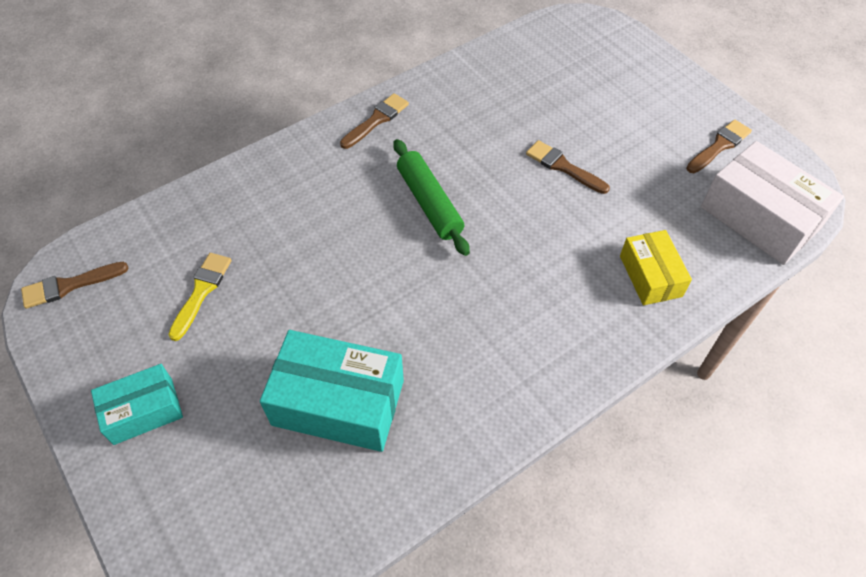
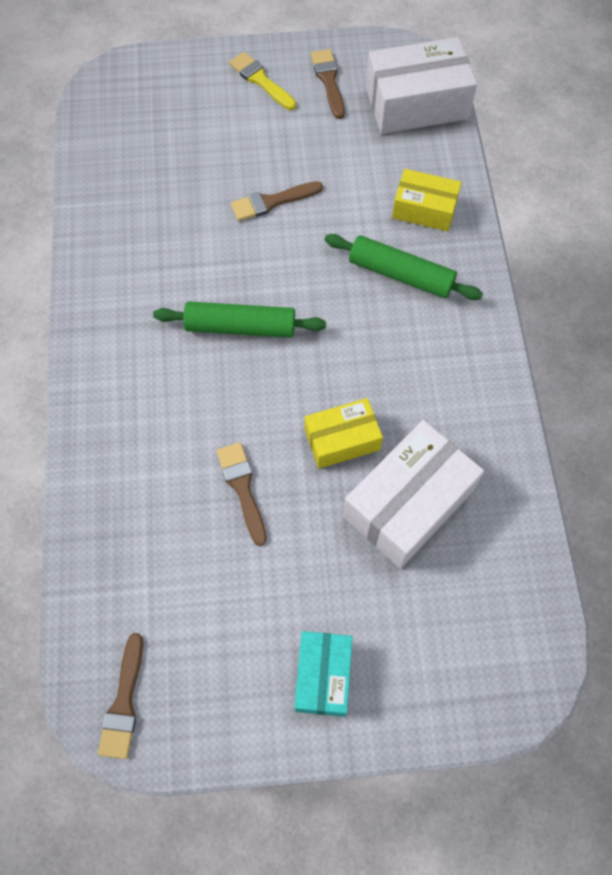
camera: 60 degrees left, 10 degrees up
(201, 291) = (215, 572): yellow brush -> yellow brush (260, 80)
(338, 402) = (408, 503): turquoise box -> white box
(370, 322) = (342, 439): none -> yellow box
(376, 120) = (103, 319): brown brush -> brown brush (242, 488)
(566, 290) = (401, 274): none -> green rolling pin

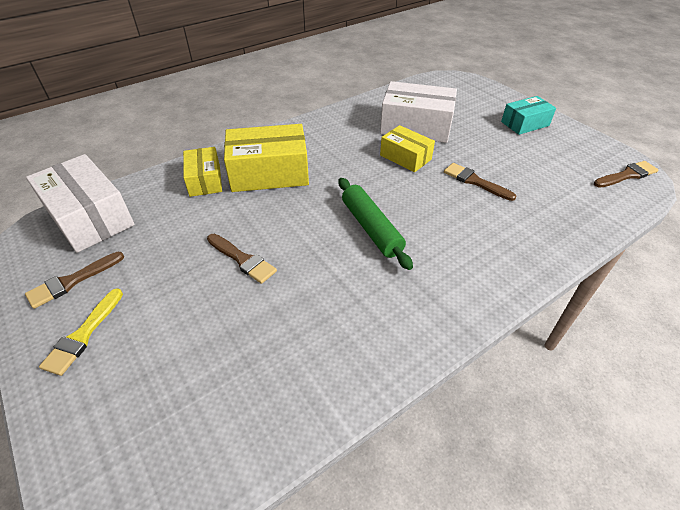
camera: 120 degrees left, 20 degrees down
(242, 488) = (475, 181): brown brush -> brown brush turned 90 degrees clockwise
(401, 274) = (269, 173): green rolling pin -> yellow box

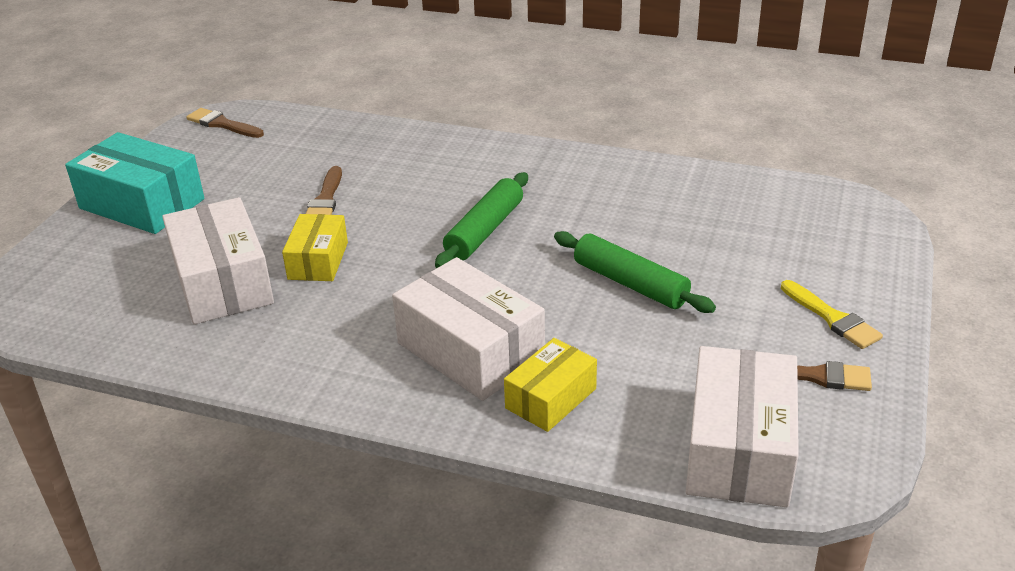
camera: 125 degrees left, 10 degrees down
(83, 335) = (832, 318): yellow brush -> yellow brush turned 75 degrees clockwise
(242, 260) = (630, 283): brown brush -> green rolling pin
(269, 173) = (470, 351): yellow box -> white box
(525, 124) = (142, 204): turquoise box -> turquoise box, size x1.67

